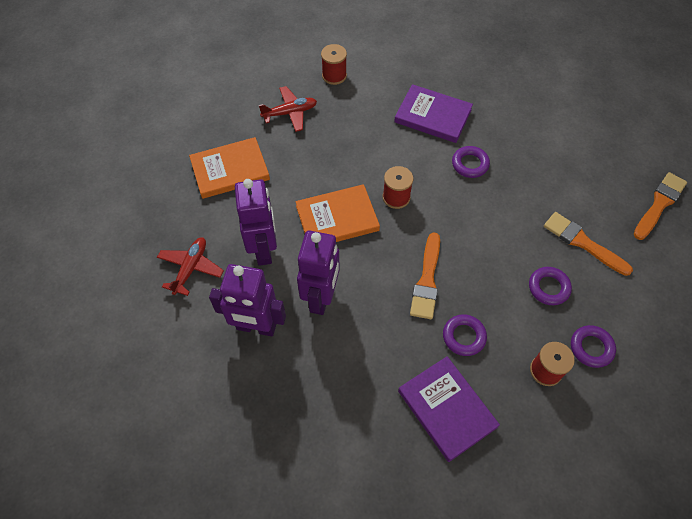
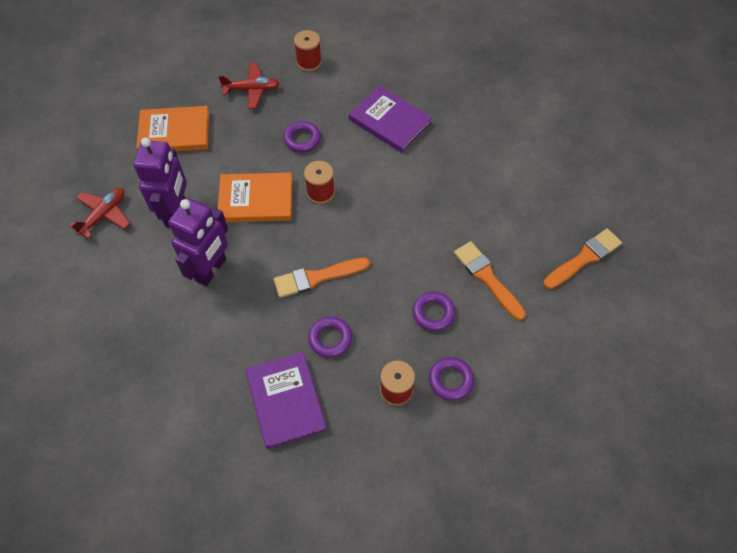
camera: 15 degrees right, 0 degrees up
(256, 327) = (141, 282): purple robot -> none
(427, 280) = (317, 277): orange brush -> orange brush turned 45 degrees clockwise
(470, 164) = (406, 176): purple ring -> purple ring (302, 139)

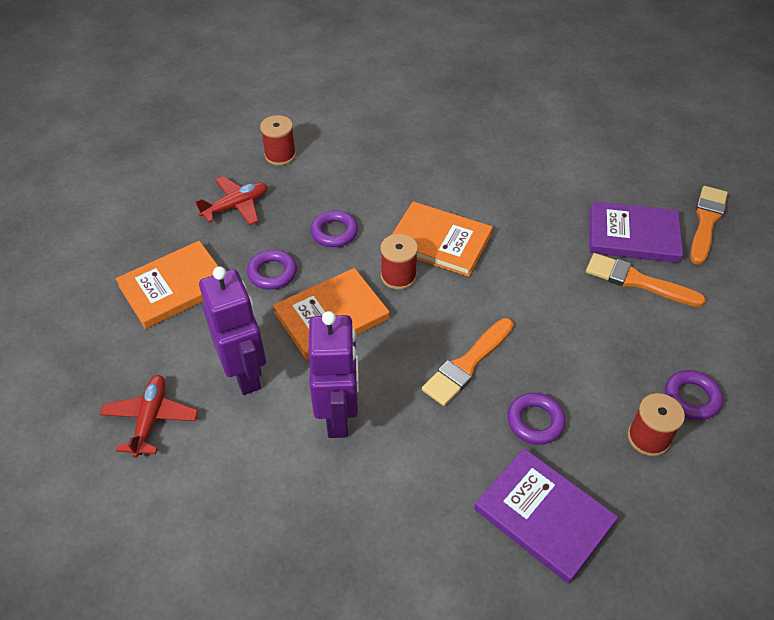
camera: 30 degrees left, 10 degrees down
(369, 180) = (440, 241): none -> orange book
(389, 121) = (414, 178): purple book -> purple book (633, 235)
(433, 313) = (616, 340): purple ring -> purple ring (272, 273)

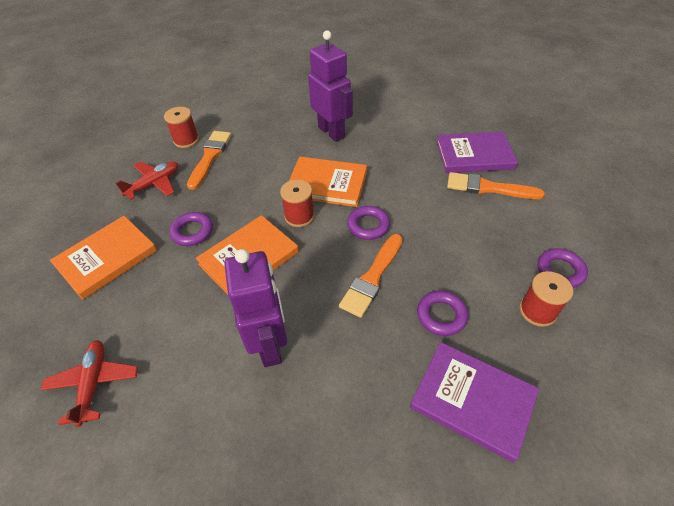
camera: 10 degrees left, 0 degrees up
(245, 374) = (179, 323): purple robot -> purple robot (331, 132)
(334, 232) = (240, 191): purple ring -> purple ring (368, 225)
(706, 222) = (524, 137): orange brush -> orange brush (210, 157)

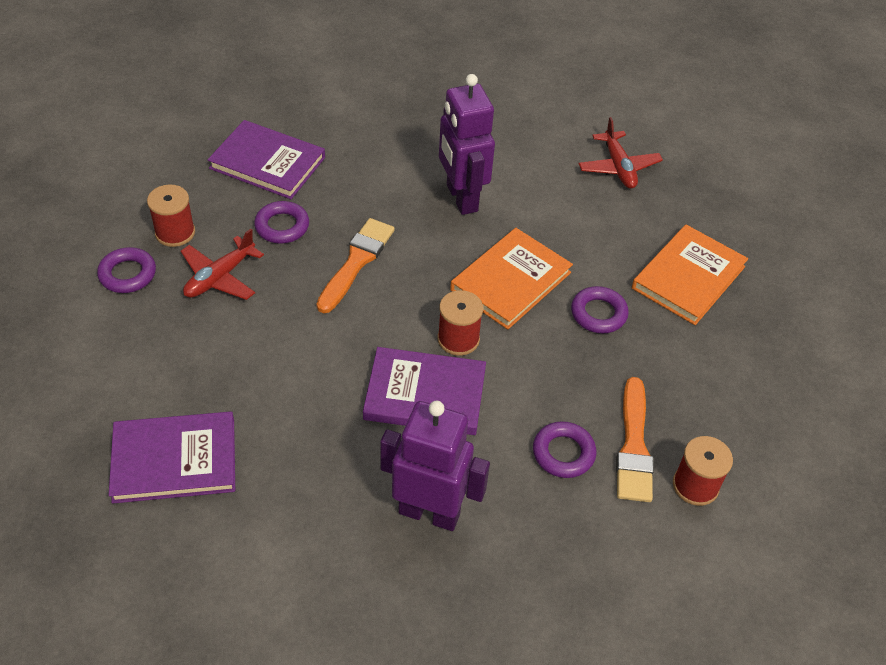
camera: 170 degrees right, 0 degrees up
(154, 184) = (696, 388): red plane -> red plane (220, 277)
(327, 184) = (425, 395): orange book -> purple book
(331, 132) = (429, 513): purple robot -> purple robot turned 150 degrees clockwise
(368, 225) = (361, 327): purple ring -> purple ring (563, 453)
(488, 188) = (173, 392): orange brush -> none

